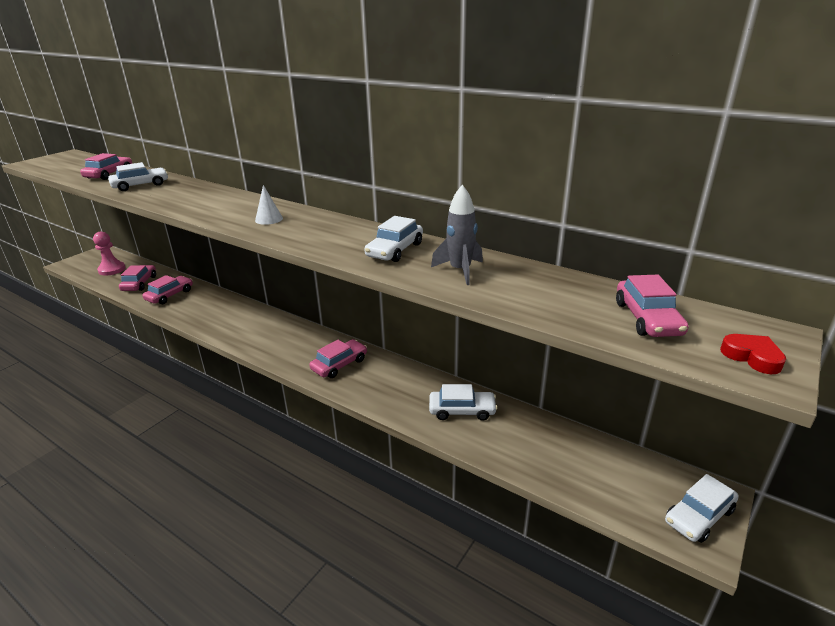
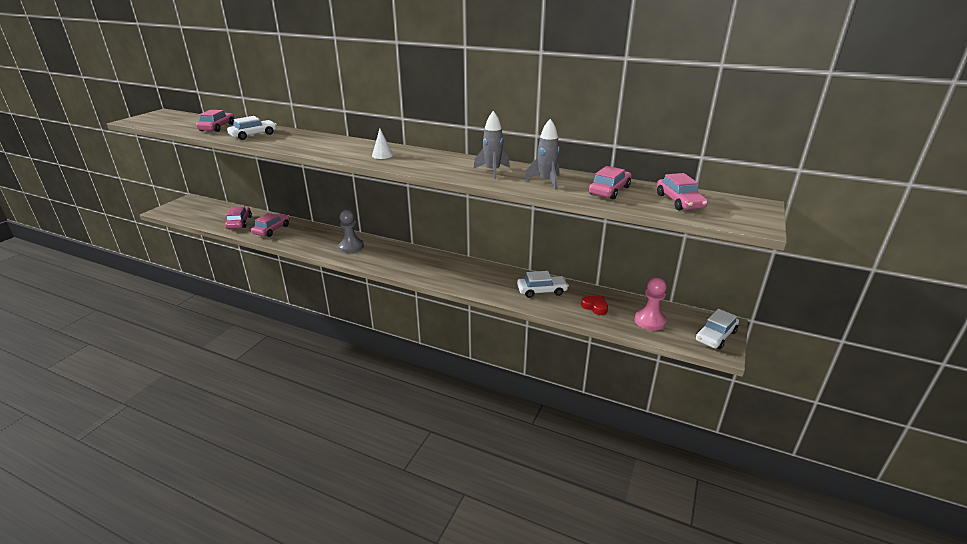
camera: 10 degrees left, 0 degrees up
(112, 269) = (207, 213): pink pawn -> pink pawn (649, 321)
(248, 324) = (351, 247): none -> grey pawn
(339, 364) = (438, 269): pink car -> pink car (609, 190)
(395, 250) = (492, 171): white car -> grey rocket
(752, 357) = (746, 217): red heart -> red heart (595, 307)

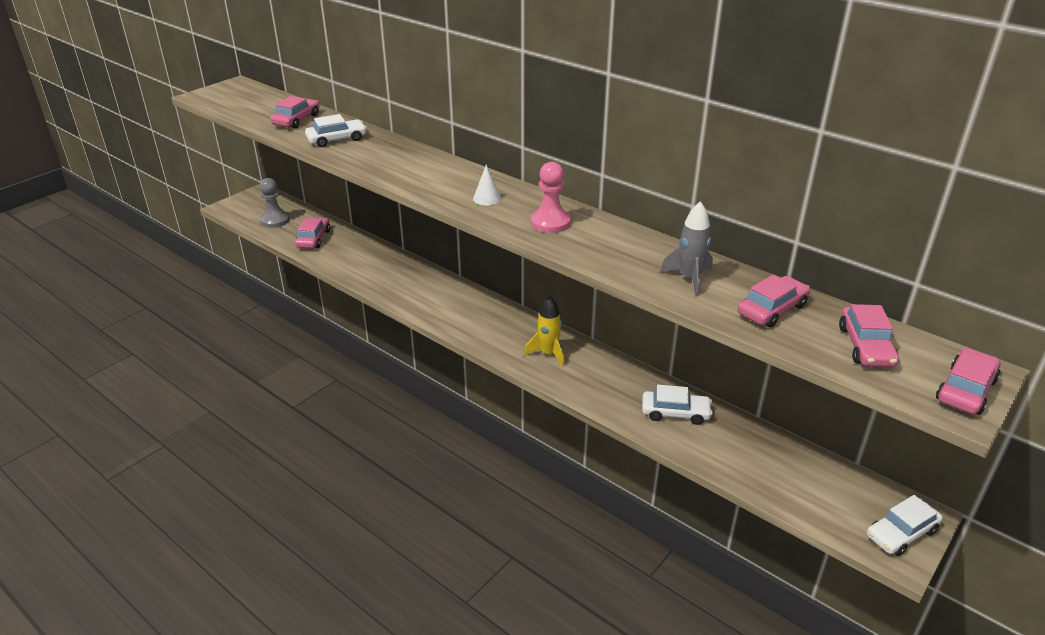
camera: 15 degrees right, 5 degrees up
(272, 230) = (350, 256): pink car -> pink car (965, 390)
(351, 247) = (442, 299): grey pawn -> grey pawn (275, 220)
(440, 269) = (548, 354): none -> yellow rocket
(492, 171) = (622, 249): grey rocket -> none
(595, 307) = (741, 452): red heart -> none
(649, 321) = (812, 490): pink pawn -> pink pawn (550, 222)

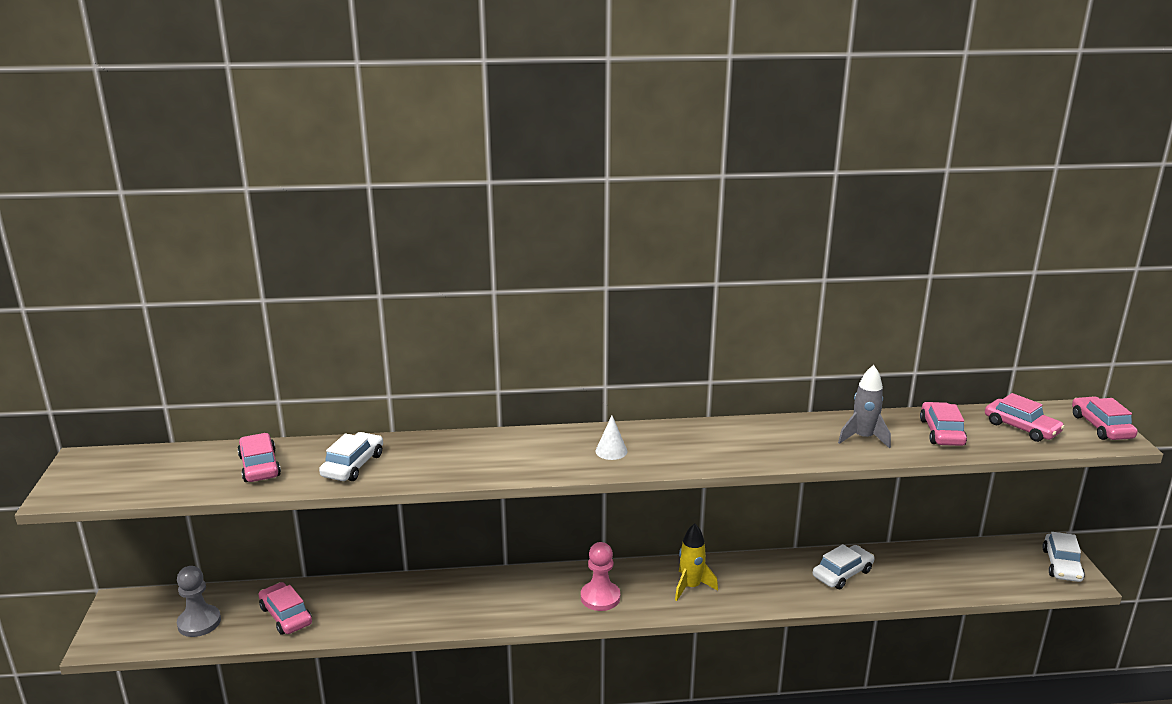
camera: 45 degrees left, 10 degrees down
(550, 222) = (698, 446): pink pawn -> pink pawn (600, 597)

